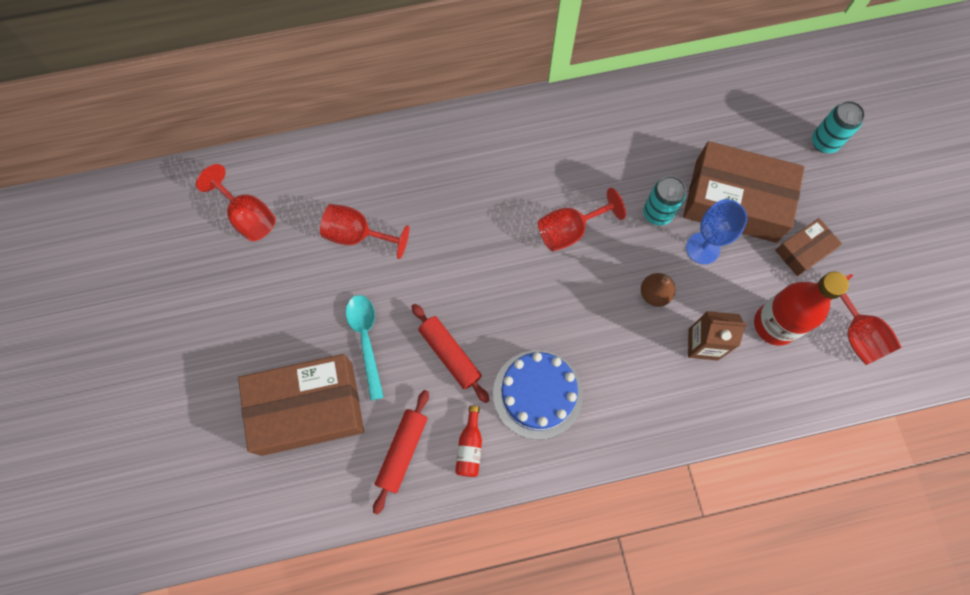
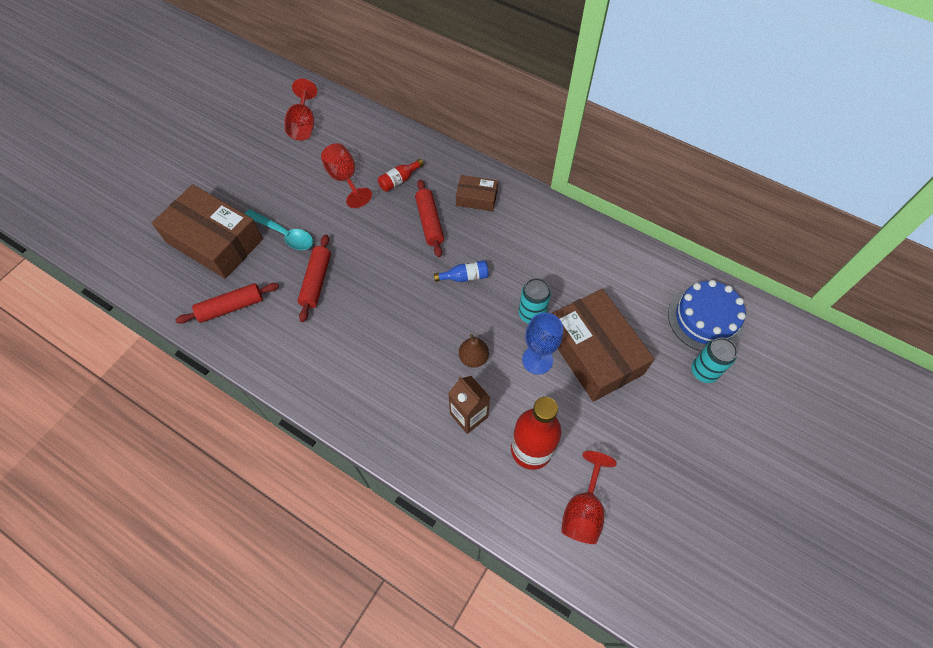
camera: 45 degrees right, 10 degrees down
(366, 340) = (284, 234): turquoise spoon -> turquoise spoon turned 90 degrees clockwise
(470, 447) = (266, 339): red bottle -> red bottle (399, 180)
(483, 208) = (429, 222): none -> red rolling pin
(537, 394) = (336, 347): blue cake -> blue cake (705, 319)
(570, 230) = (465, 277): red goblet -> blue bottle
(803, 250) = (607, 424): brown box -> brown box (476, 198)

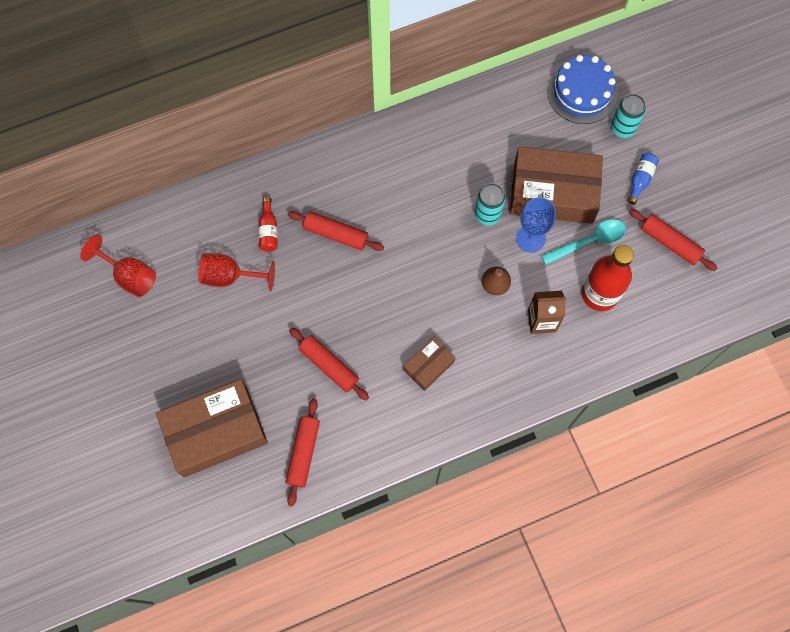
camera: 55 degrees left, 10 degrees up
(284, 234) = (254, 365): turquoise spoon -> turquoise spoon (589, 241)
(465, 277) = (414, 242): blue bottle -> blue bottle (640, 179)
(476, 198) = (339, 179): brown box -> brown box (428, 366)
(583, 510) = (668, 290): red goblet -> none
(631, 482) = (670, 243): none -> red rolling pin

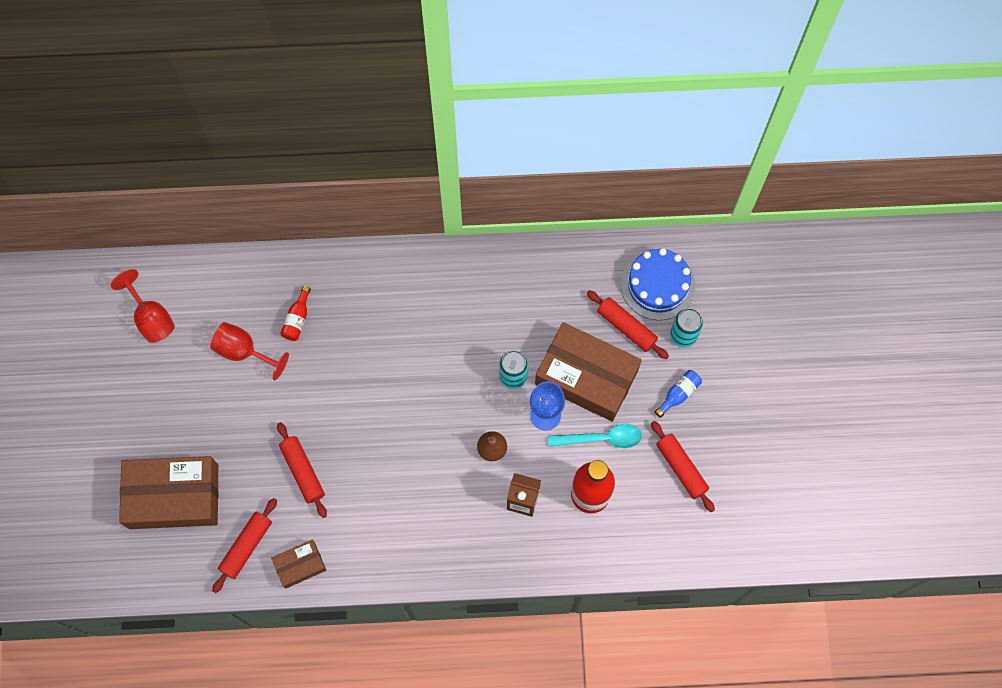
camera: 20 degrees right, 0 degrees up
(336, 234) = (360, 345): red rolling pin -> red rolling pin (626, 327)
(428, 366) = (396, 505): brown box -> brown box (300, 565)

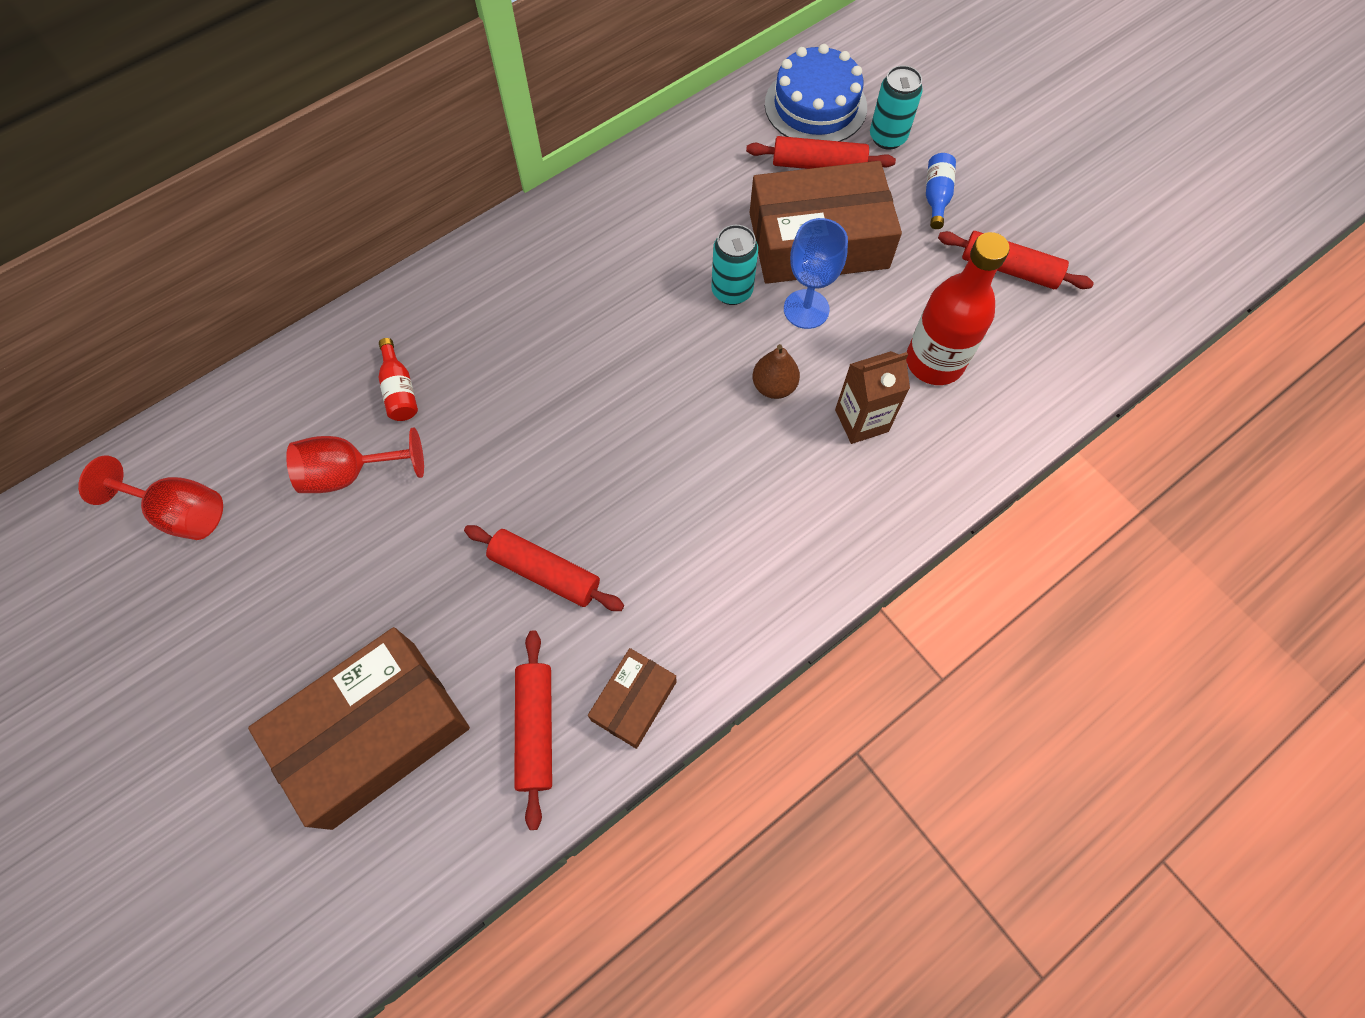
camera: 35 degrees left, 5 degrees down
(601, 438) = (893, 294): turquoise spoon -> none

